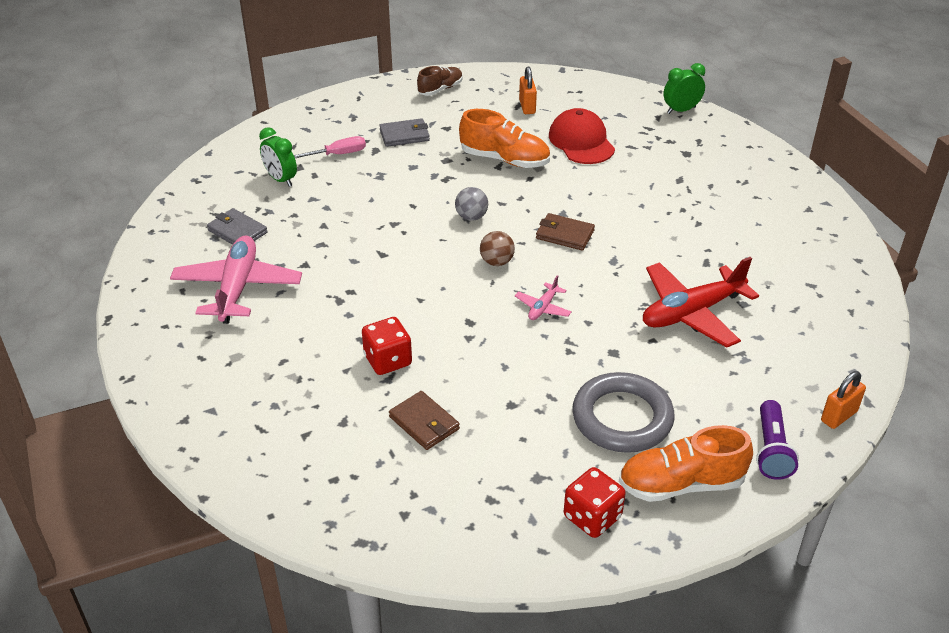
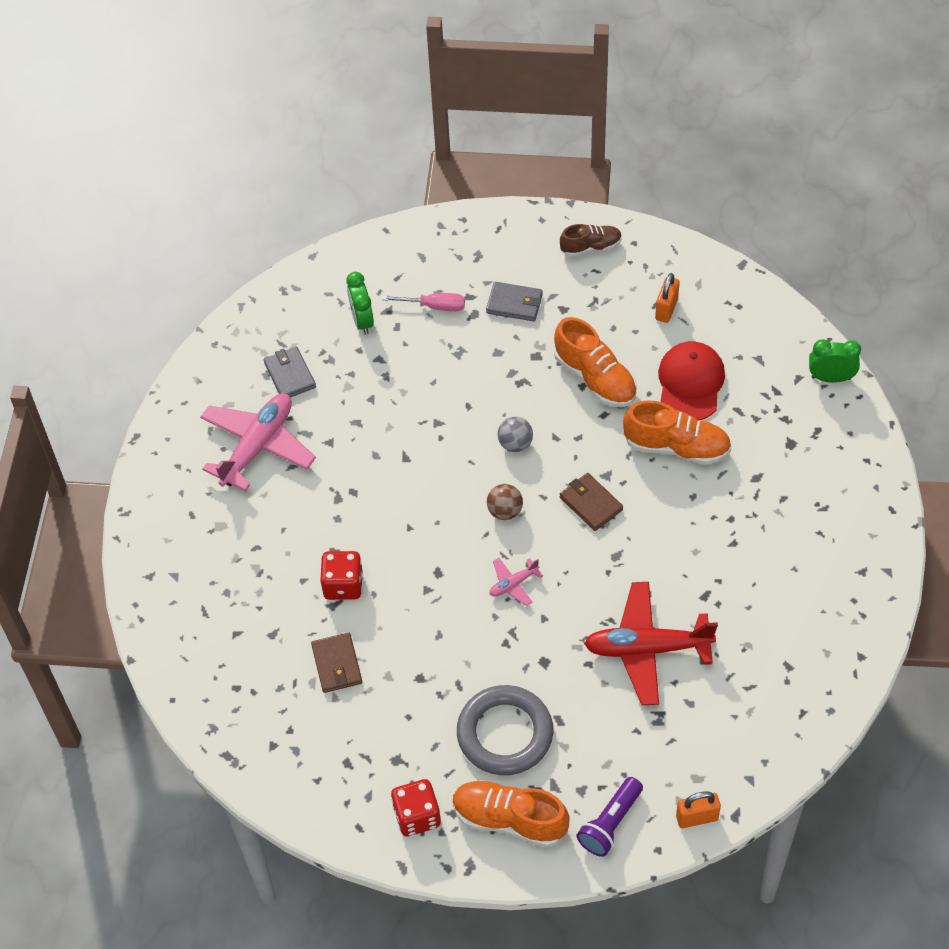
camera: 30 degrees right, 15 degrees up
(603, 180) = (676, 447): none -> orange shoe

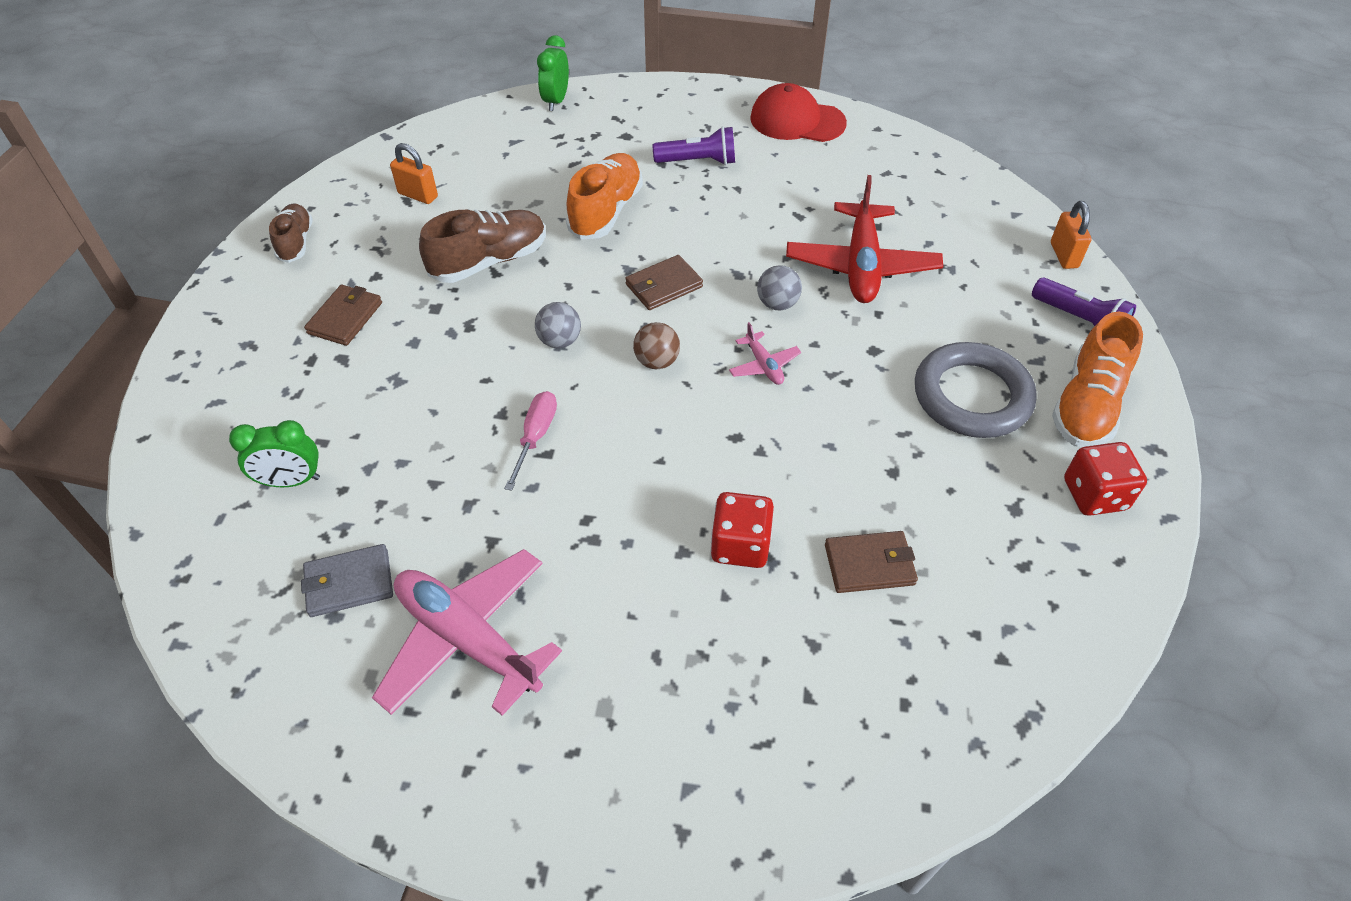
camera: 85 degrees left, 5 degrees down
(434, 306) = (308, 397): pink screwdriver -> pink screwdriver (535, 436)
(514, 303) = (345, 318): grey wallet -> brown wallet
(585, 588) = (777, 304): none -> grey ball
(595, 378) = (489, 261): orange shoe -> brown shoe
(690, 383) = (526, 191): red cap -> red cap (797, 120)
(765, 507) = (698, 161): none -> purple flashlight

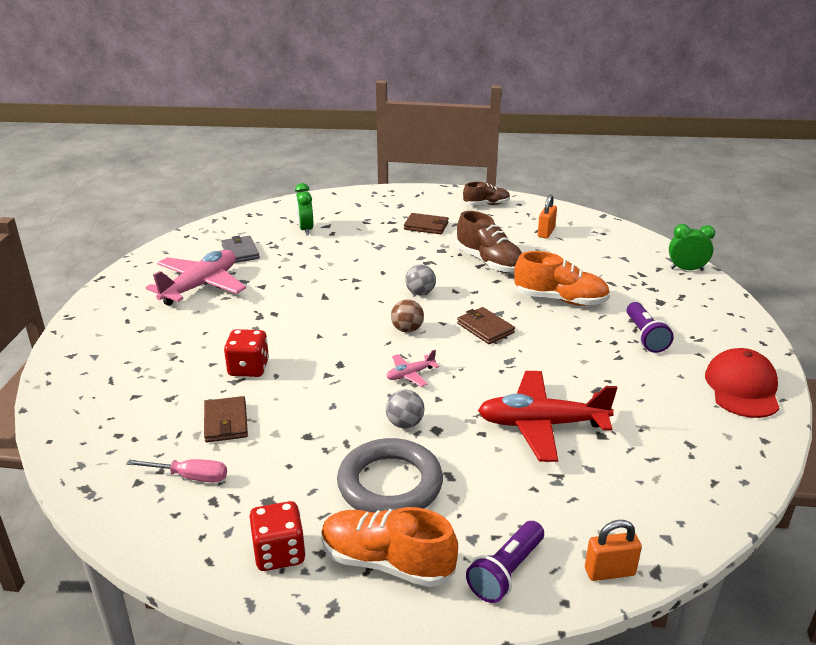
camera: 85 degrees right, 20 degrees down
(535, 436) = (338, 292): pink screwdriver -> pink screwdriver (190, 477)
(777, 304) = (479, 380): grey ball -> grey ball (405, 424)

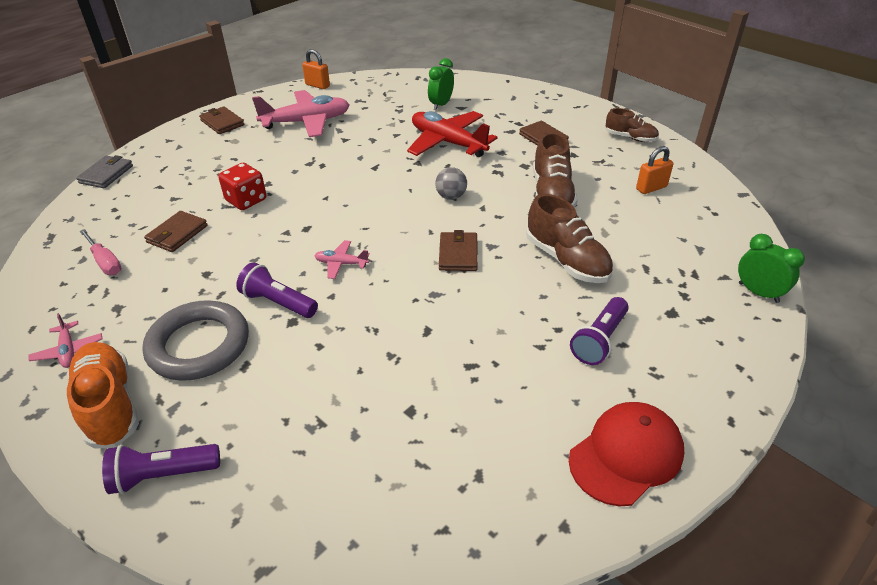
camera: 40 degrees right, 10 degrees up
(108, 318) = (222, 123): none -> brown wallet
(240, 252) = (369, 106): grey wallet -> grey wallet (106, 174)
(279, 553) = (68, 350): red dice -> pink plane
(405, 424) = (278, 303): grey ball -> purple flashlight
(407, 329) = (394, 224): brown ball -> none
(542, 425) = (375, 368): red plane -> red plane (448, 143)
(560, 300) = (566, 260): orange shoe -> brown shoe
(609, 572) = (229, 539): orange padlock -> orange padlock (317, 85)

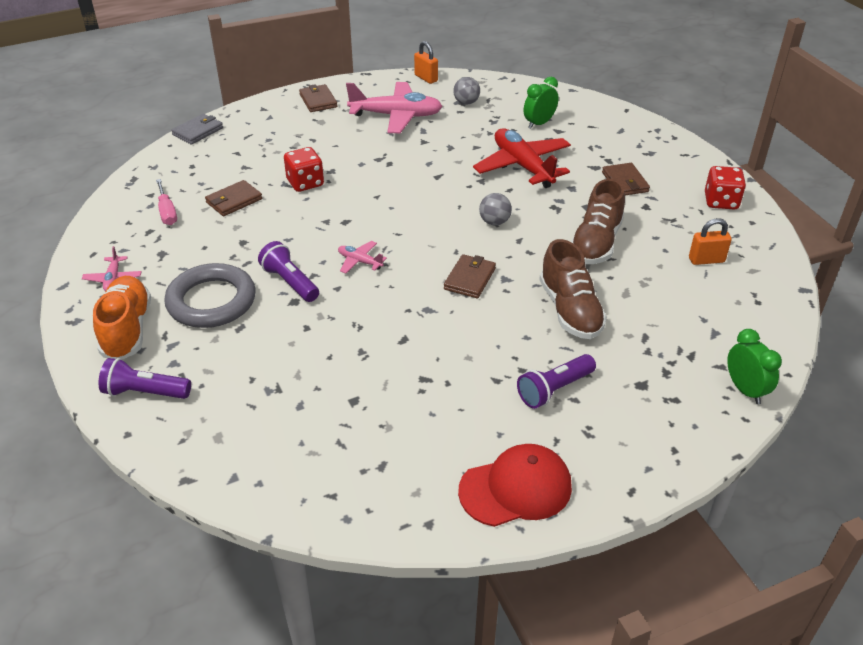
camera: 20 degrees right, 0 degrees up
(366, 99) = (466, 103): none -> grey ball
(630, 138) = (721, 201): brown shoe -> red dice

